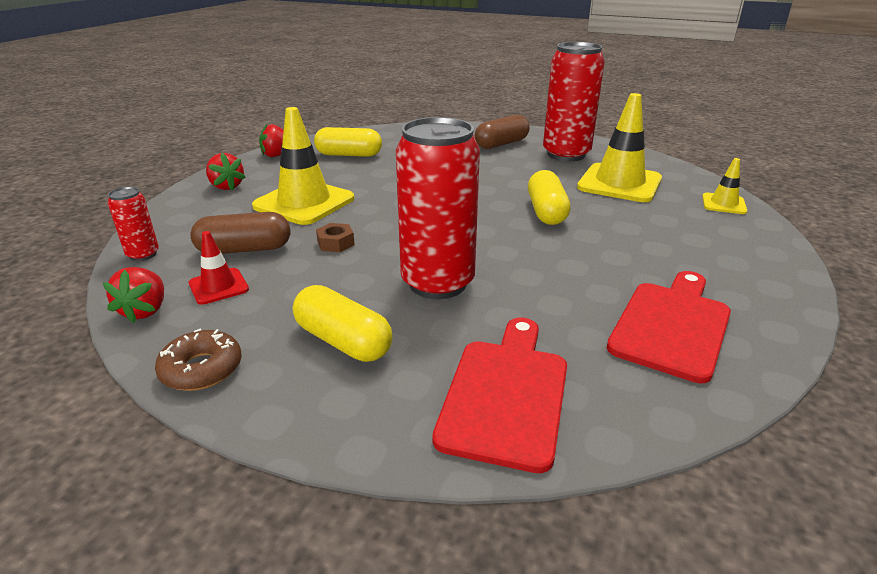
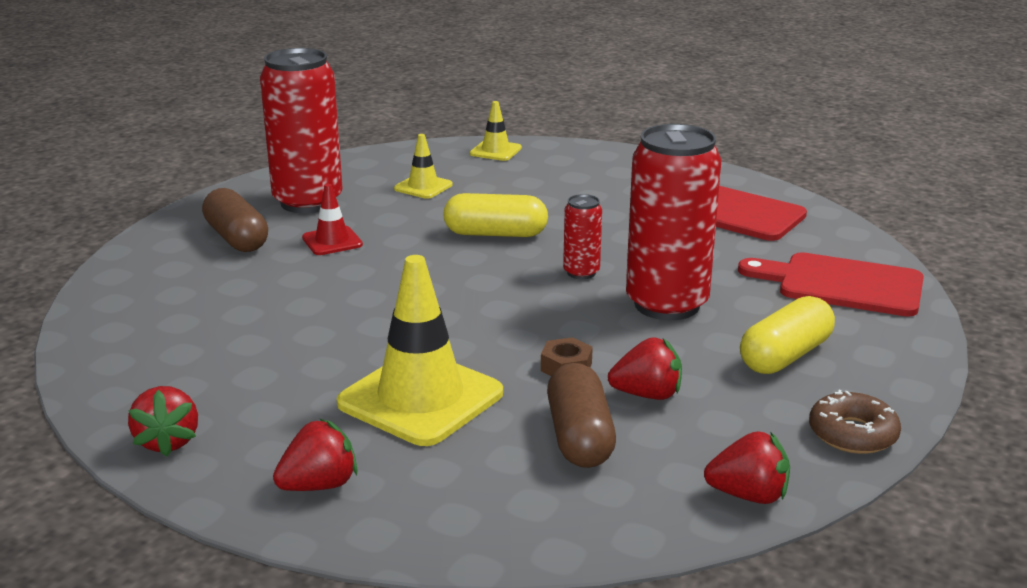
camera: 85 degrees left, 5 degrees down
(143, 254) = (590, 531): red can -> red can (581, 272)
(218, 286) = (683, 446): red traffic cone -> red traffic cone (332, 241)
(291, 273) = (647, 394): none -> red strawberry
(349, 155) = (211, 365): yellow capsule -> none
(619, 183) = (423, 187): yellow traffic cone -> yellow traffic cone, size x0.50

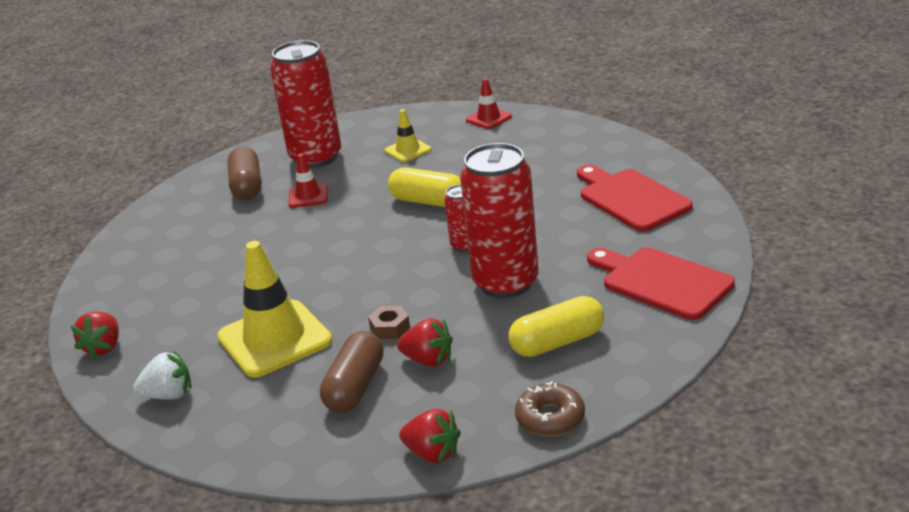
camera: 25 degrees right, 5 degrees up
(319, 485) = (169, 395): red strawberry -> white strawberry
(495, 151) = (488, 118): yellow traffic cone -> red traffic cone

